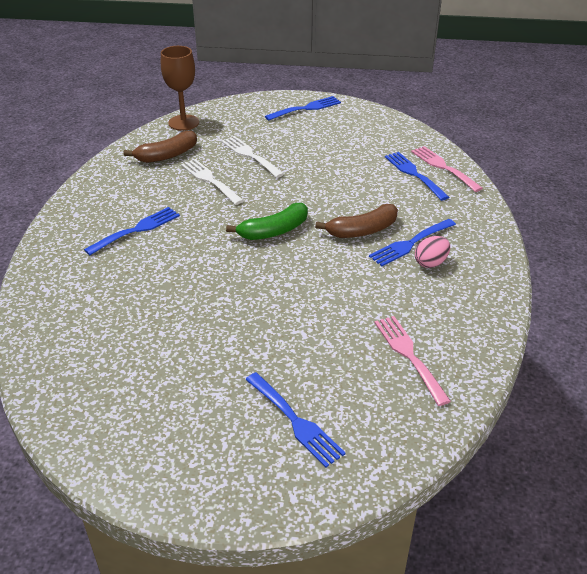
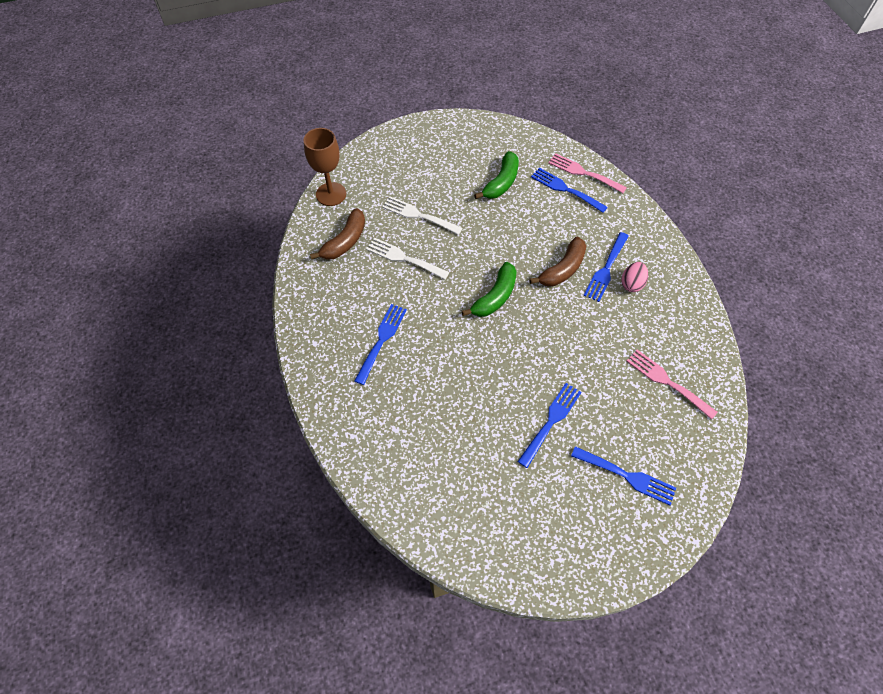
camera: 25 degrees left, 20 degrees up
(306, 108) = (429, 138): blue fork -> blue fork (551, 421)
(351, 153) = (501, 182): none -> green banana

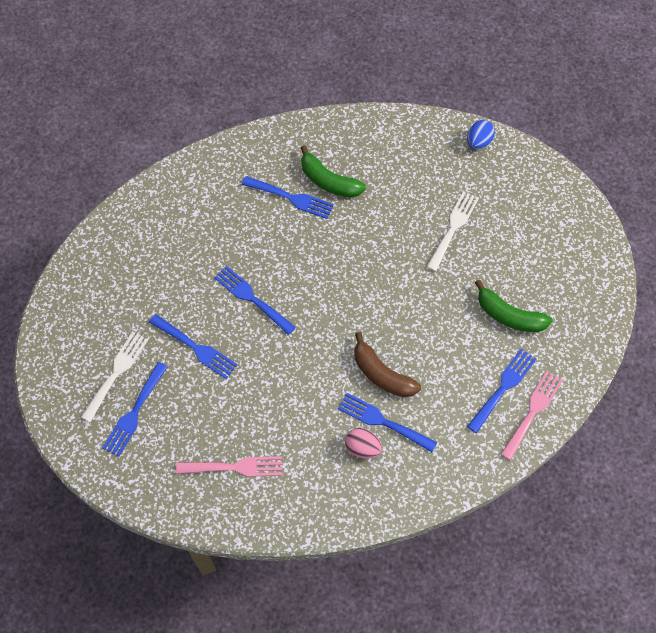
camera: 90 degrees right, 5 degrees up
(331, 194) = (478, 142): brown goblet -> blue egg
(345, 242) = (413, 159): brown banana -> none
(404, 258) = (392, 215): white fork -> white fork (116, 373)
(494, 372) = (251, 298): none -> blue fork
(495, 297) = (343, 302): green banana -> green banana (328, 181)
(667, 382) = (235, 467): pink fork -> pink fork turned 45 degrees clockwise

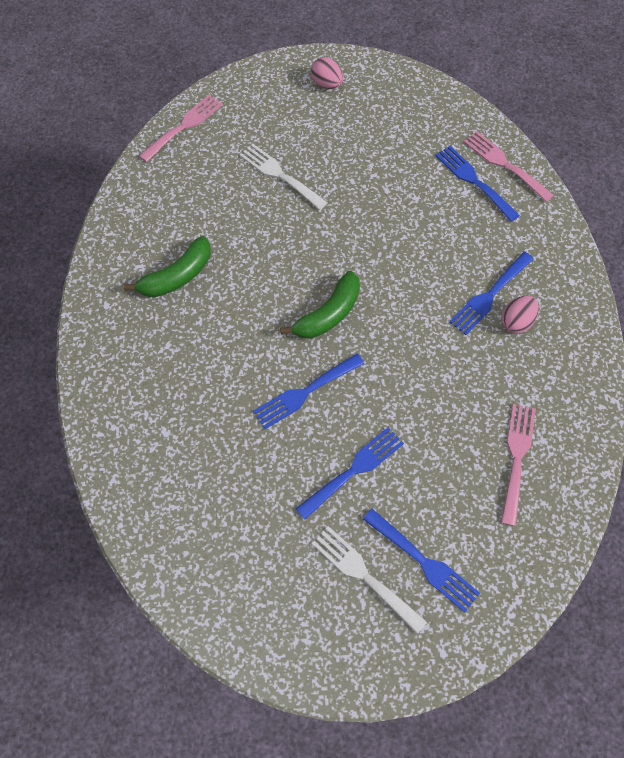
camera: 75 degrees left, 0 degrees up
(291, 198) = (185, 320): blue fork -> none
(381, 374) = (434, 283): brown banana -> none
(478, 142) = (184, 126): blue egg -> pink fork
(509, 315) = (396, 155): green banana -> green banana (328, 314)
(570, 240) = (327, 84): none -> pink egg

